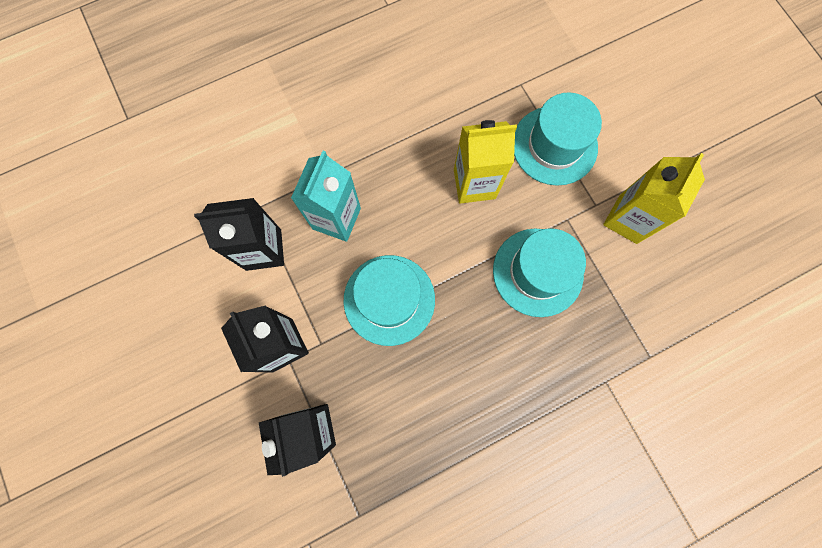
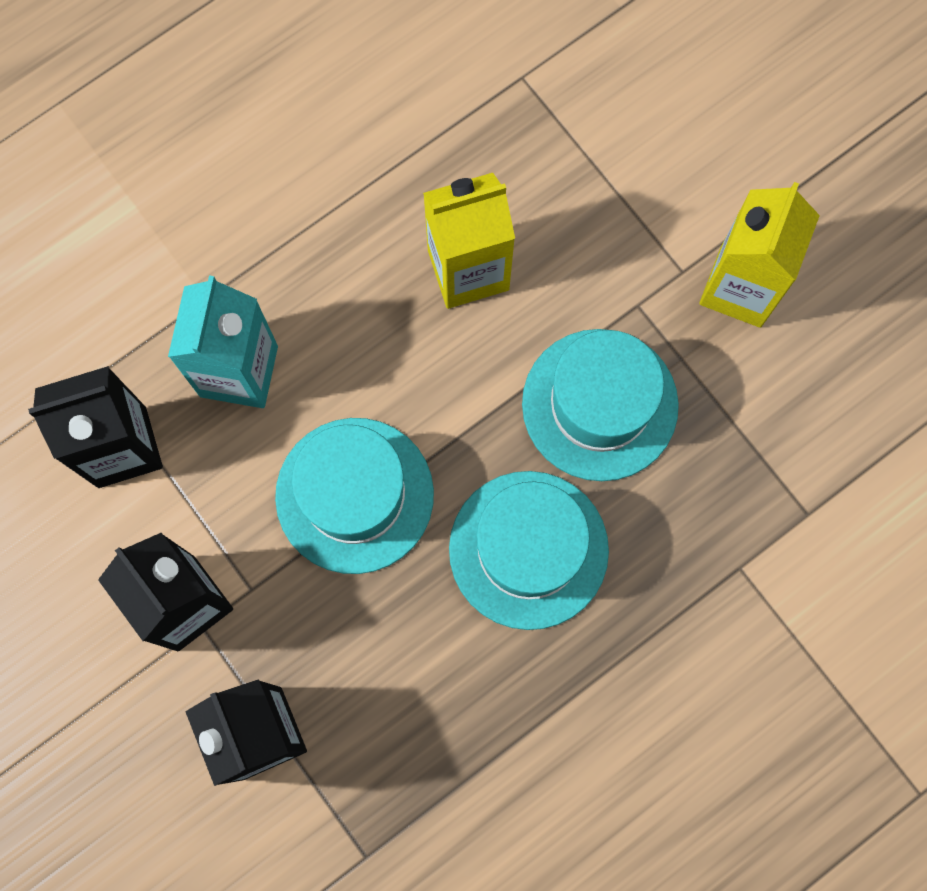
camera: 10 degrees left, 0 degrees up
(554, 145) = (597, 178): turquoise hat -> turquoise hat (528, 549)

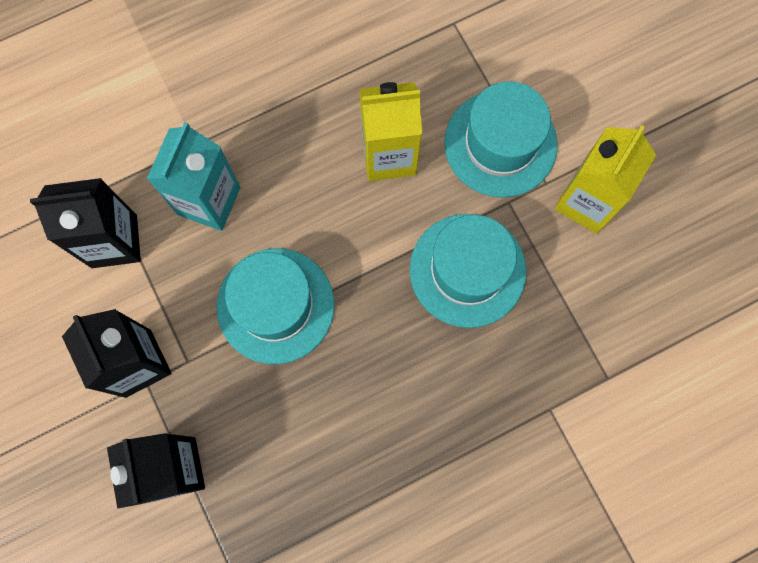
camera: 10 degrees right, 0 degrees up
(528, 549) = (395, 368): turquoise hat -> turquoise hat (500, 144)

